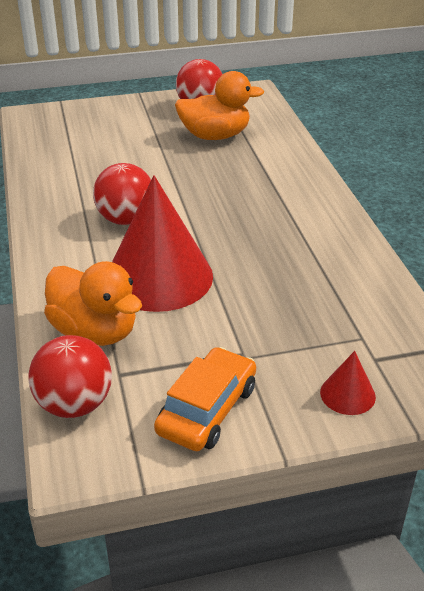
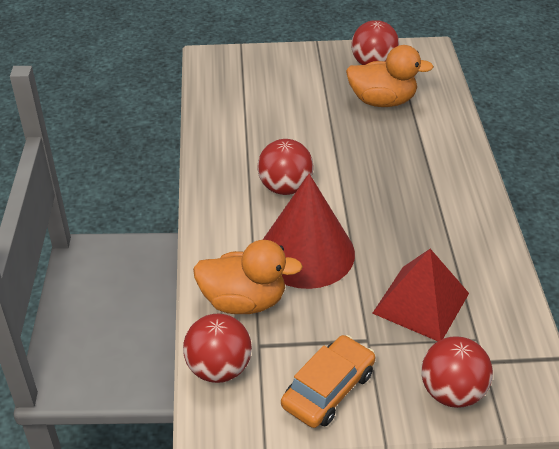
camera: 10 degrees right, 5 degrees up
(95, 332) = (244, 301): orange duck -> orange duck turned 45 degrees counterclockwise
(293, 310) = (421, 303): none -> red pyramid
(347, 394) = (452, 392): red cone -> red ball

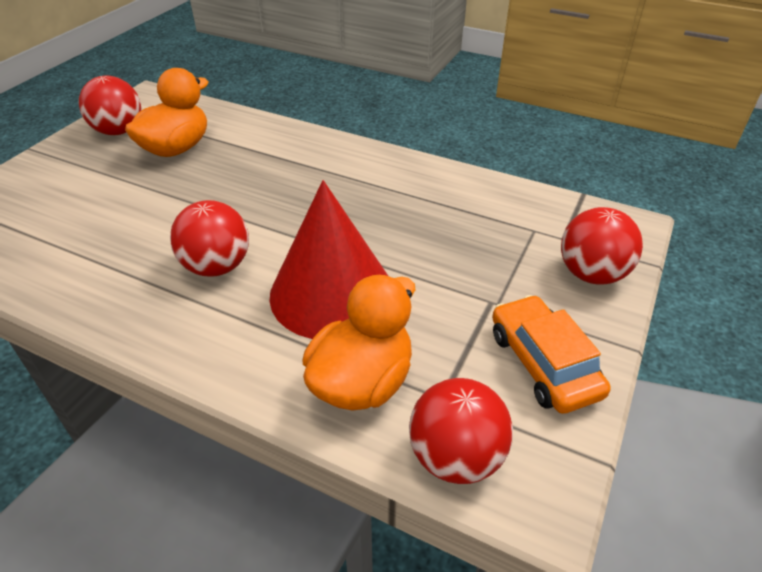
camera: 60 degrees left, 0 degrees up
(421, 303) = (467, 244): red pyramid -> none

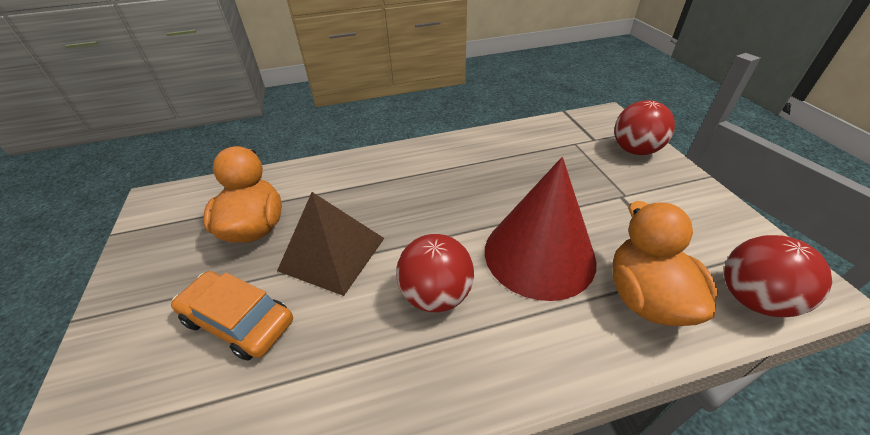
camera: 40 degrees left, 0 degrees up
(119, 131) = (169, 245): red ball -> none
(195, 196) = (332, 254): none -> brown pyramid
(543, 363) = (695, 212): orange car -> orange car (239, 321)

